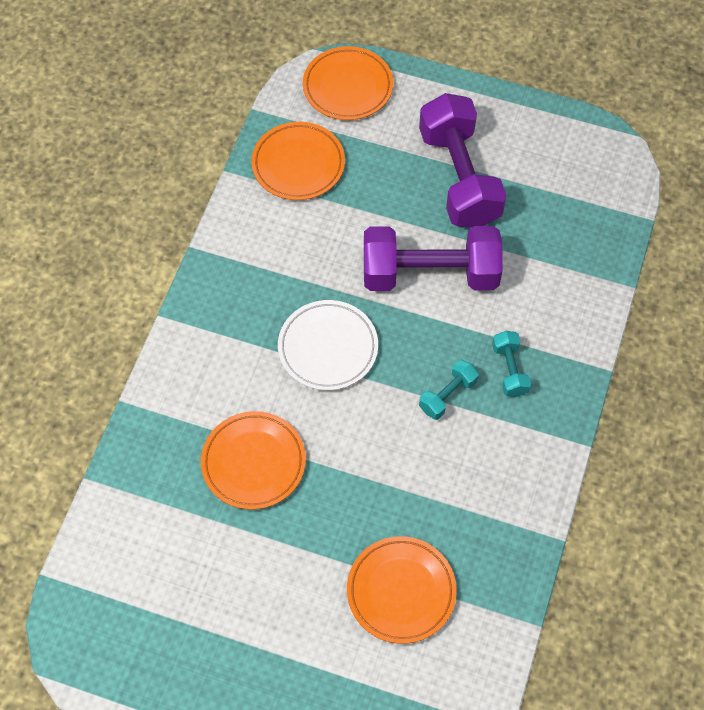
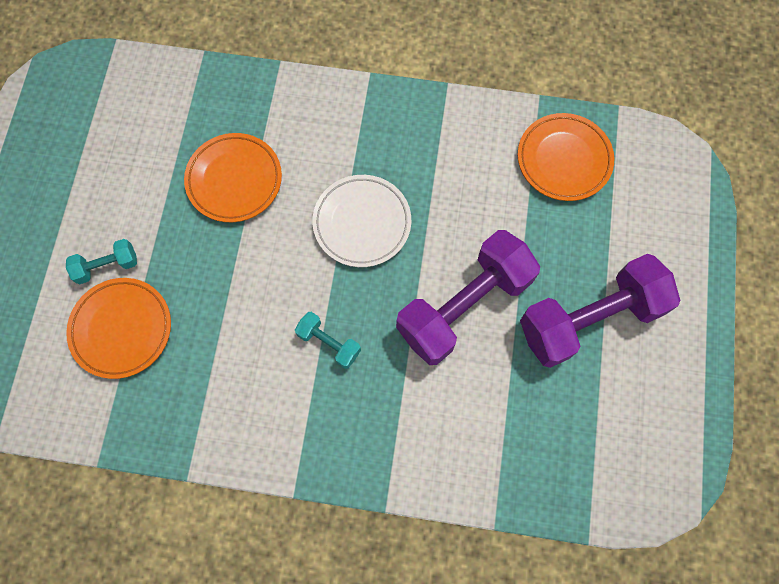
camera: 80 degrees right, 10 degrees up
(348, 87) = (673, 189): orange plate -> none
(430, 274) = (464, 306): purple dumbbell -> purple dumbbell turned 60 degrees clockwise
(509, 370) = (367, 401): turquoise dumbbell -> turquoise dumbbell (107, 266)

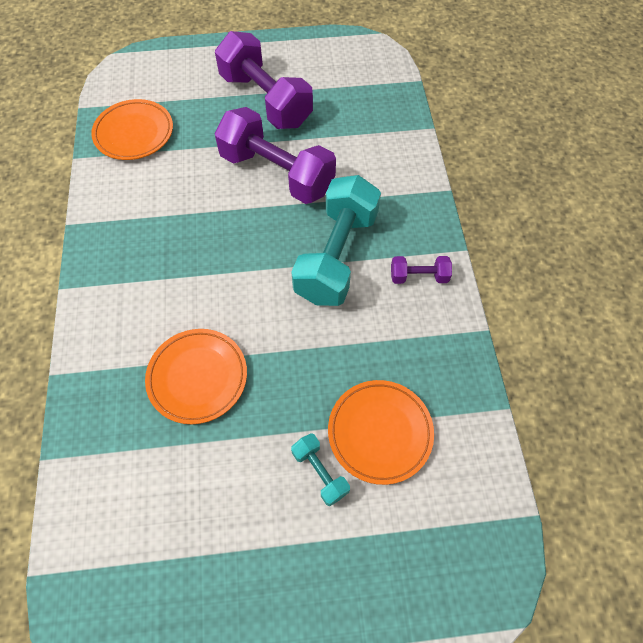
camera: 105 degrees left, 10 degrees down
(275, 426) = (418, 276): none -> purple dumbbell
(329, 343) = (336, 256): turquoise dumbbell -> turquoise dumbbell, size x2.22
(362, 223) = (220, 258): white plate -> none

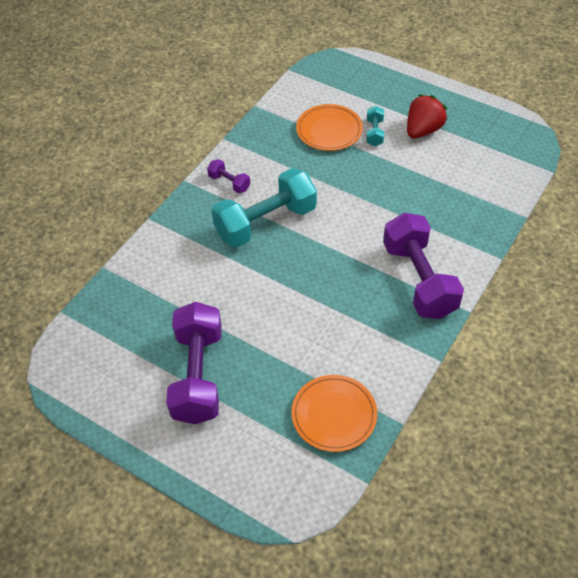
camera: 140 degrees left, 10 degrees down
(197, 377) = (408, 206): orange plate -> none
(258, 527) = (423, 130): none -> red strawberry
(277, 173) = (250, 303): purple dumbbell -> purple dumbbell (419, 280)

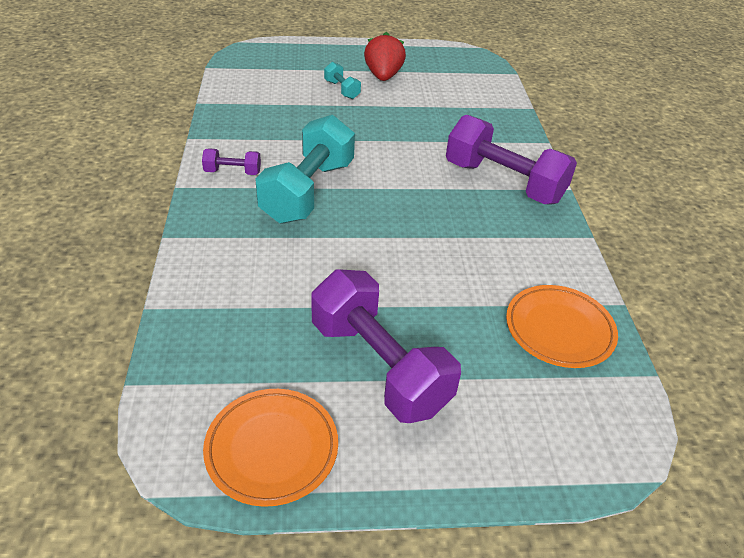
camera: 40 degrees left, 10 degrees down
(329, 131) = (296, 100): orange plate -> orange plate (272, 449)

